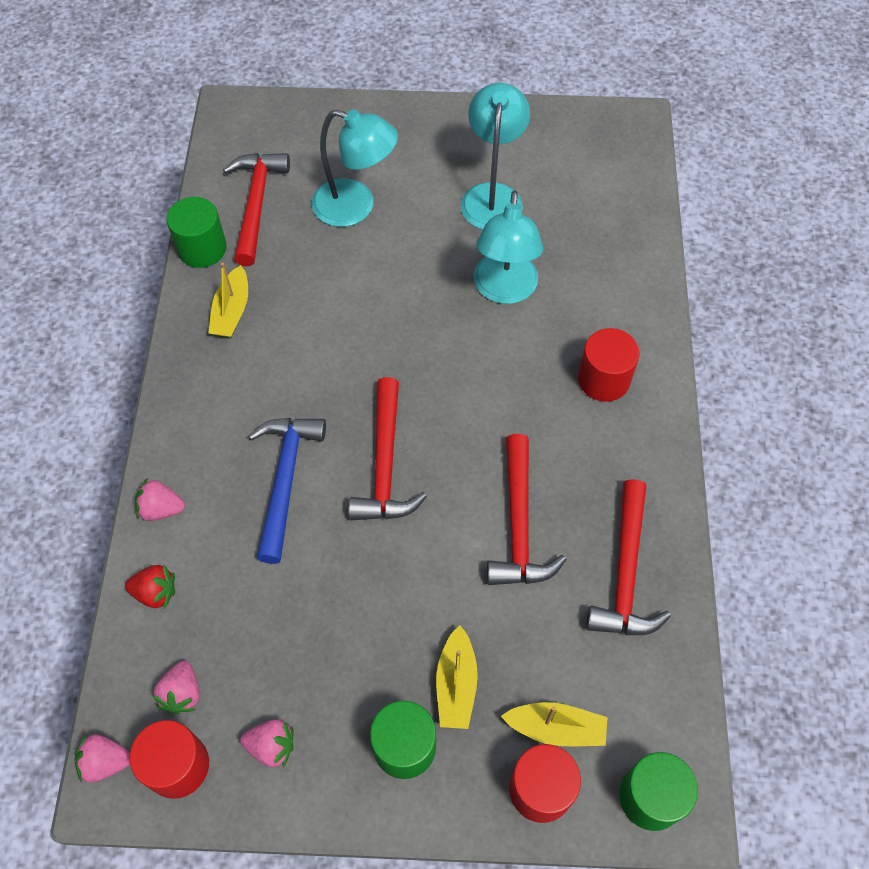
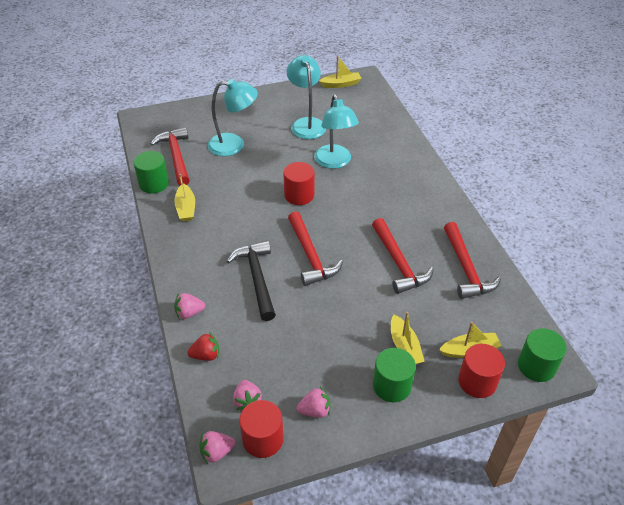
camera: 20 degrees left, 15 degrees down
(285, 480) = (257, 279): blue hammer -> black hammer
(588, 126) = (341, 84): none -> yellow boat
(603, 379) = (407, 187): red cylinder -> red cylinder (299, 195)

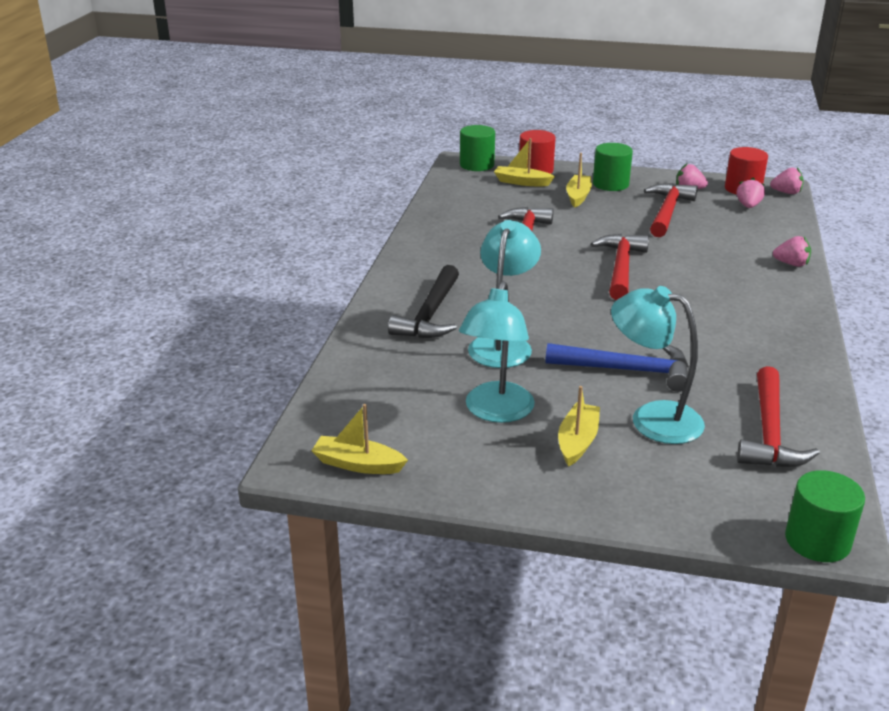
camera: 150 degrees left, 15 degrees down
(154, 184) = (819, 402): green cylinder -> green cylinder (817, 541)
(186, 208) = (770, 355): yellow boat -> yellow boat (577, 441)
(206, 355) = (780, 235): red strawberry -> none
(257, 279) = (698, 267): black hammer -> black hammer (430, 314)
(260, 168) = (626, 370): none -> blue hammer
(299, 195) = (590, 323): red cylinder -> none
(466, 268) = (458, 218): red hammer -> red hammer (667, 212)

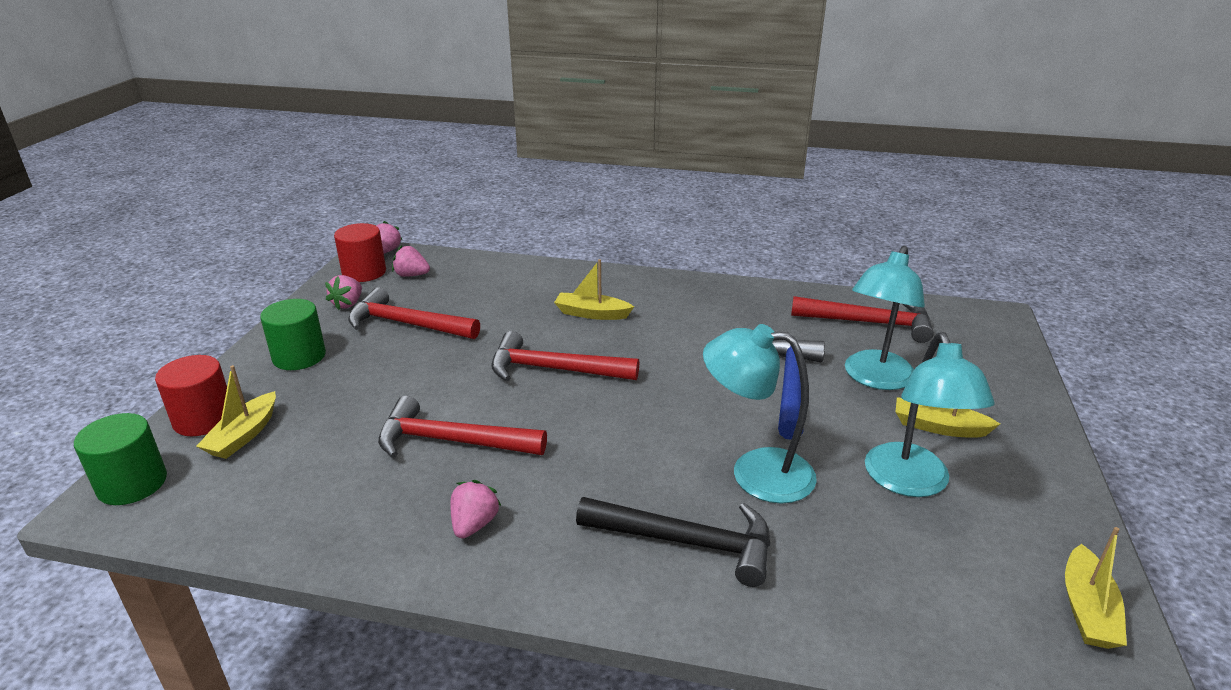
camera: 90 degrees left, 0 degrees up
(496, 412) = (911, 483): turquoise lamp -> turquoise lamp turned 75 degrees clockwise
(578, 196) = (326, 386): yellow boat -> yellow boat (592, 314)
(791, 264) = (557, 272): pink strawberry -> pink strawberry (474, 524)
(817, 541) = (1006, 323): green cylinder -> none

